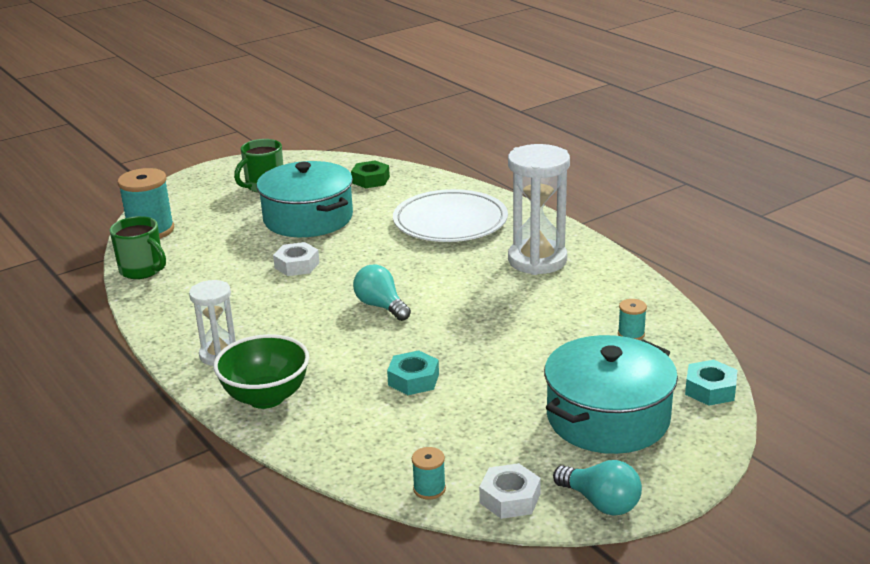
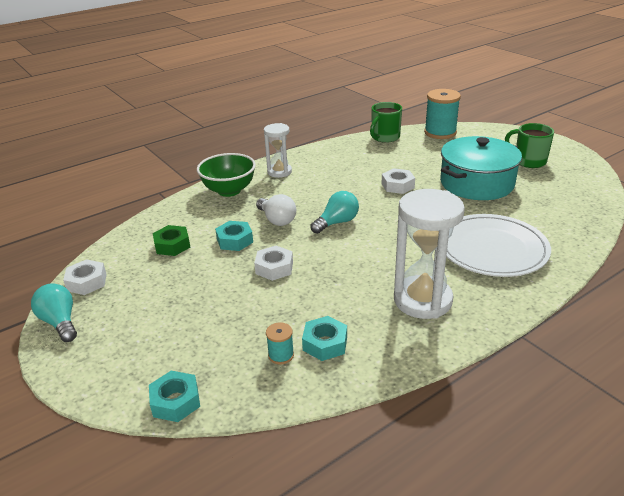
camera: 90 degrees right, 5 degrees up
(365, 350) = (277, 220): none -> white light bulb
(370, 180) = (565, 205): green nut -> green nut (172, 245)
(429, 489) = (113, 251): turquoise spool -> none
(479, 346) = (274, 268): none -> white nut
(601, 503) = (60, 322): turquoise light bulb -> turquoise light bulb turned 105 degrees clockwise
(608, 418) = (156, 332): turquoise pot -> none
(609, 311) = (325, 343): none -> turquoise nut

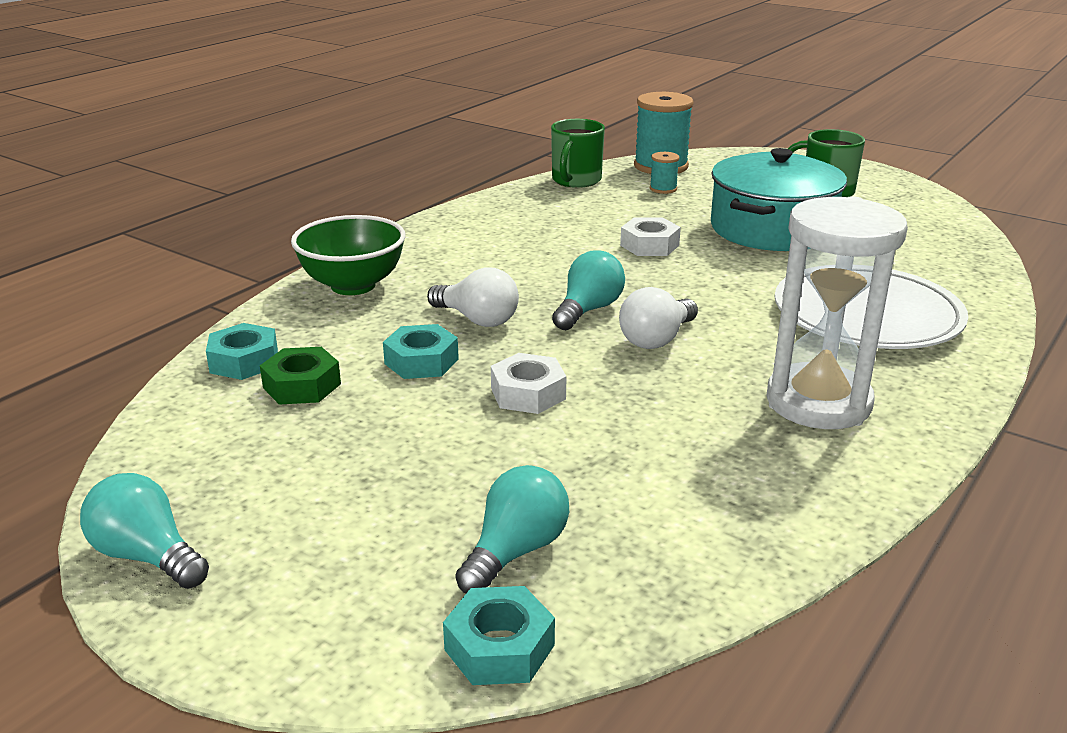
camera: 20 degrees left, 5 degrees down
(87, 282) = (160, 475): white nut -> none
(213, 354) = (515, 551): none -> turquoise light bulb
(279, 172) = (428, 247): white hourglass -> none
(281, 355) = (644, 528): turquoise spool -> turquoise spool (663, 189)
(325, 343) = (707, 495): turquoise nut -> turquoise nut (244, 361)
(361, 246) = (657, 339): none -> white light bulb

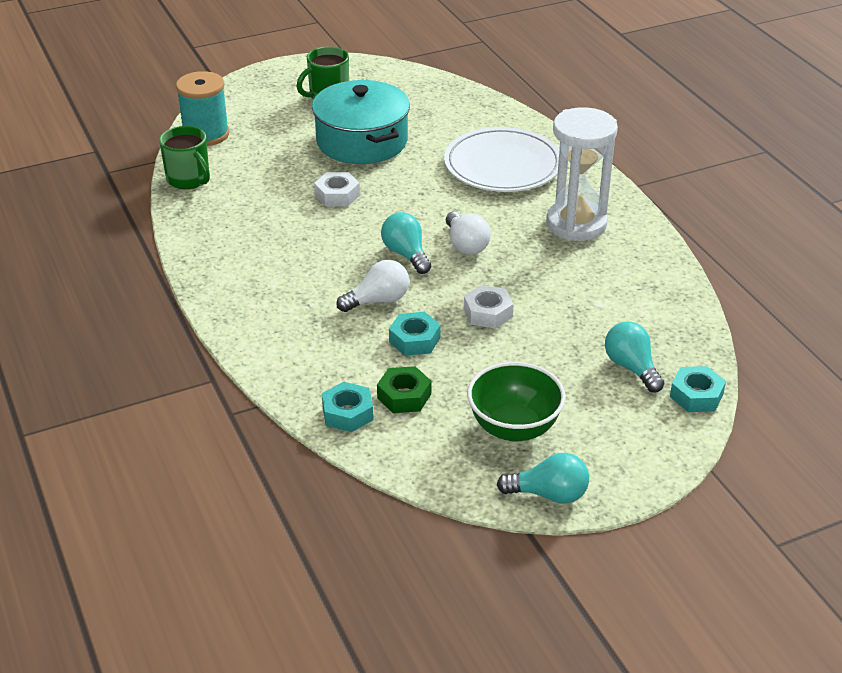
camera: 60 degrees left, 10 degrees up
(147, 556) = (549, 494): turquoise light bulb -> turquoise light bulb turned 150 degrees counterclockwise
(353, 285) = (273, 337): green bowl -> green bowl (514, 428)
(663, 189) = (249, 151): turquoise spool -> none

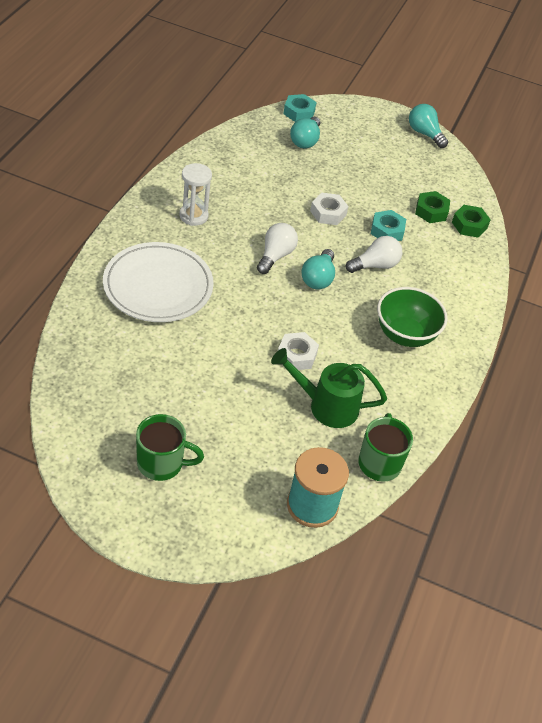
camera: 140 degrees left, 10 degrees up
(270, 183) = (326, 406): none -> green watering can
(347, 413) = (469, 225): turquoise nut -> green nut
(362, 141) = (210, 389): turquoise pot -> none
(378, 300) = (375, 265): white light bulb -> white light bulb turned 135 degrees clockwise
(514, 428) = (400, 162): green bowl -> green bowl (405, 335)
(576, 224) = (193, 216): white hourglass -> white hourglass, size x0.59

